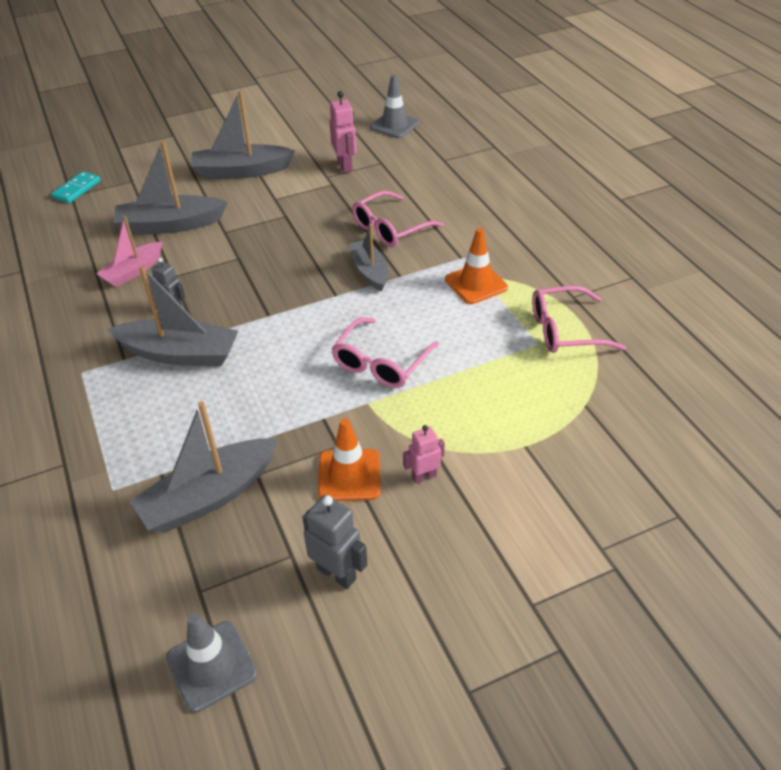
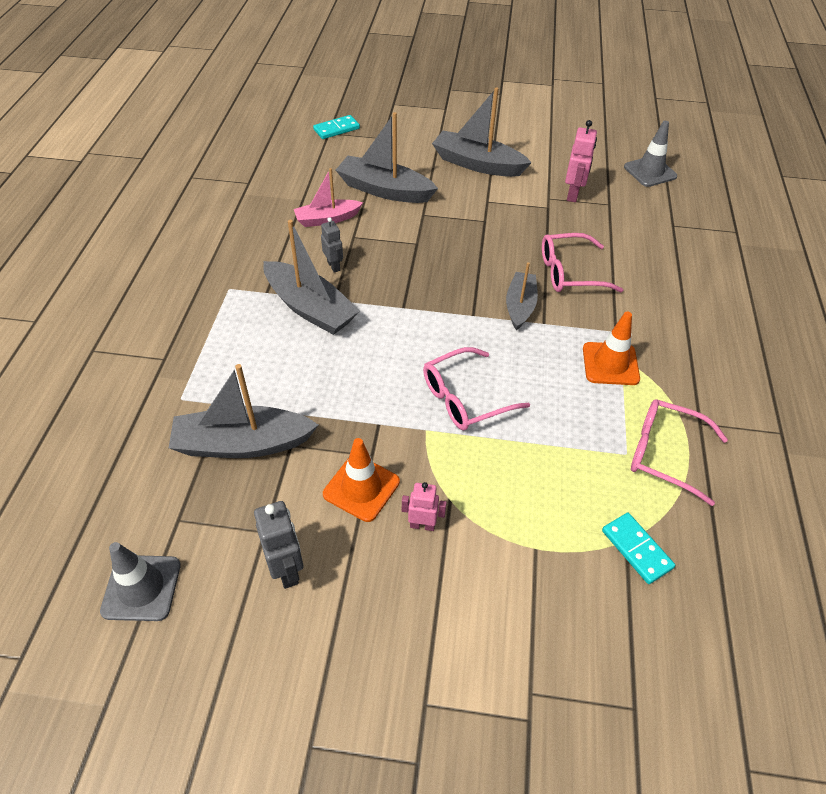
camera: 30 degrees right, 5 degrees up
(597, 407) = (636, 549): none -> turquoise domino

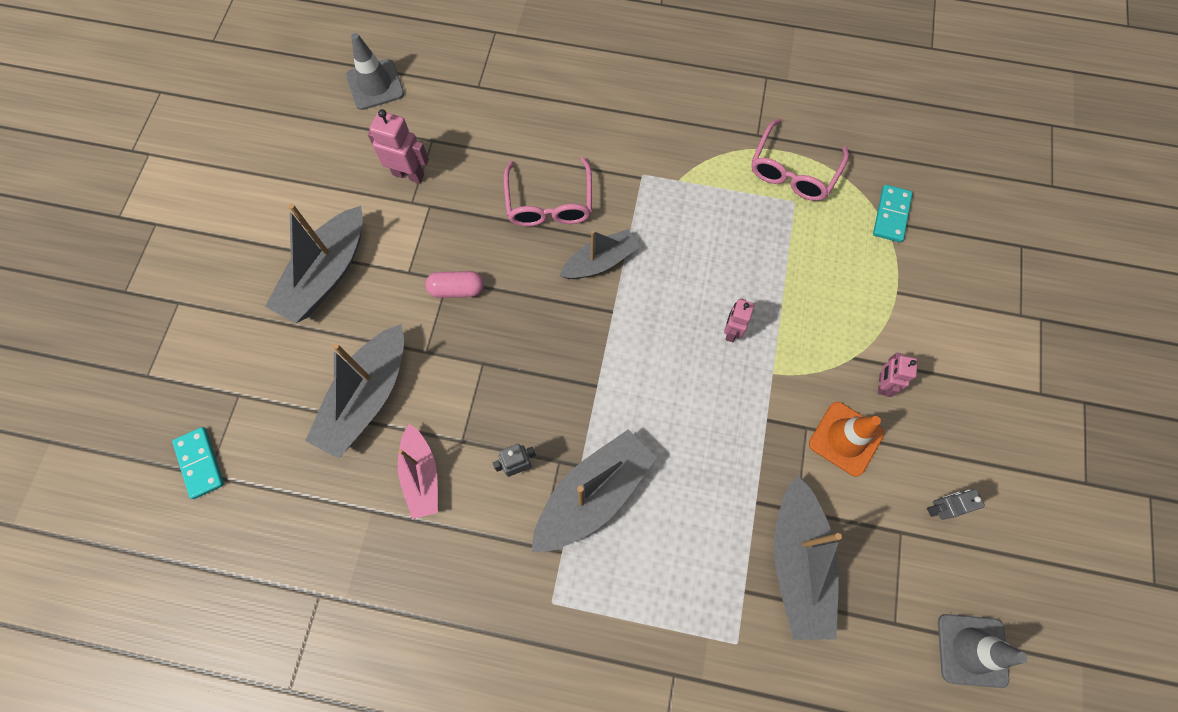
camera: 85 degrees left, 20 degrees up
(287, 569) = (938, 508): grey robot -> grey robot, size x0.66
(465, 398) = (731, 331): pink glasses -> pink robot
(477, 226) = (457, 289): none -> pink capsule
(520, 306) = (600, 261): grey boat -> grey boat turned 135 degrees clockwise
(610, 364) = (686, 191): orange traffic cone -> none
(636, 549) = (891, 215): turquoise domino -> turquoise domino turned 45 degrees counterclockwise

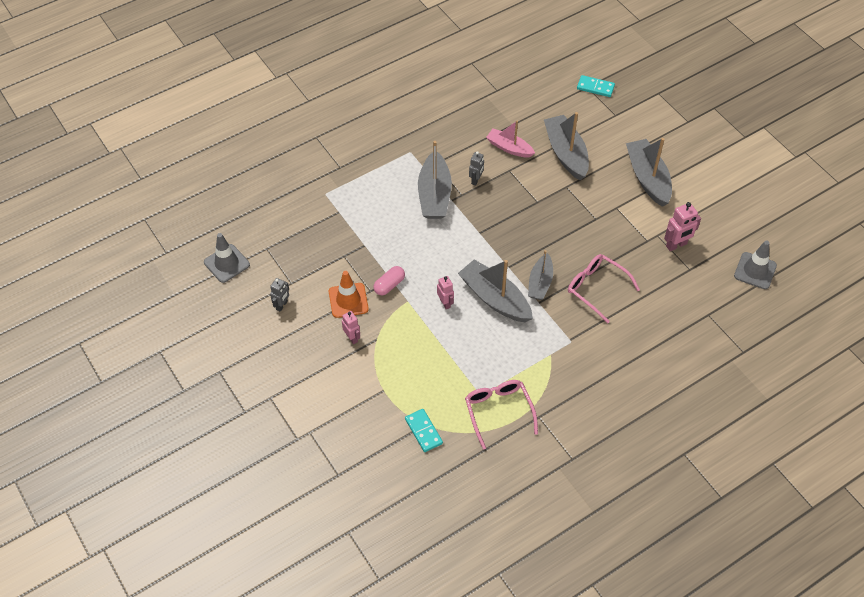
camera: 135 degrees right, 15 degrees down
(457, 289) = (586, 218): pink capsule -> pink capsule (389, 285)
(798, 563) = (325, 237): grey boat -> grey boat (494, 298)

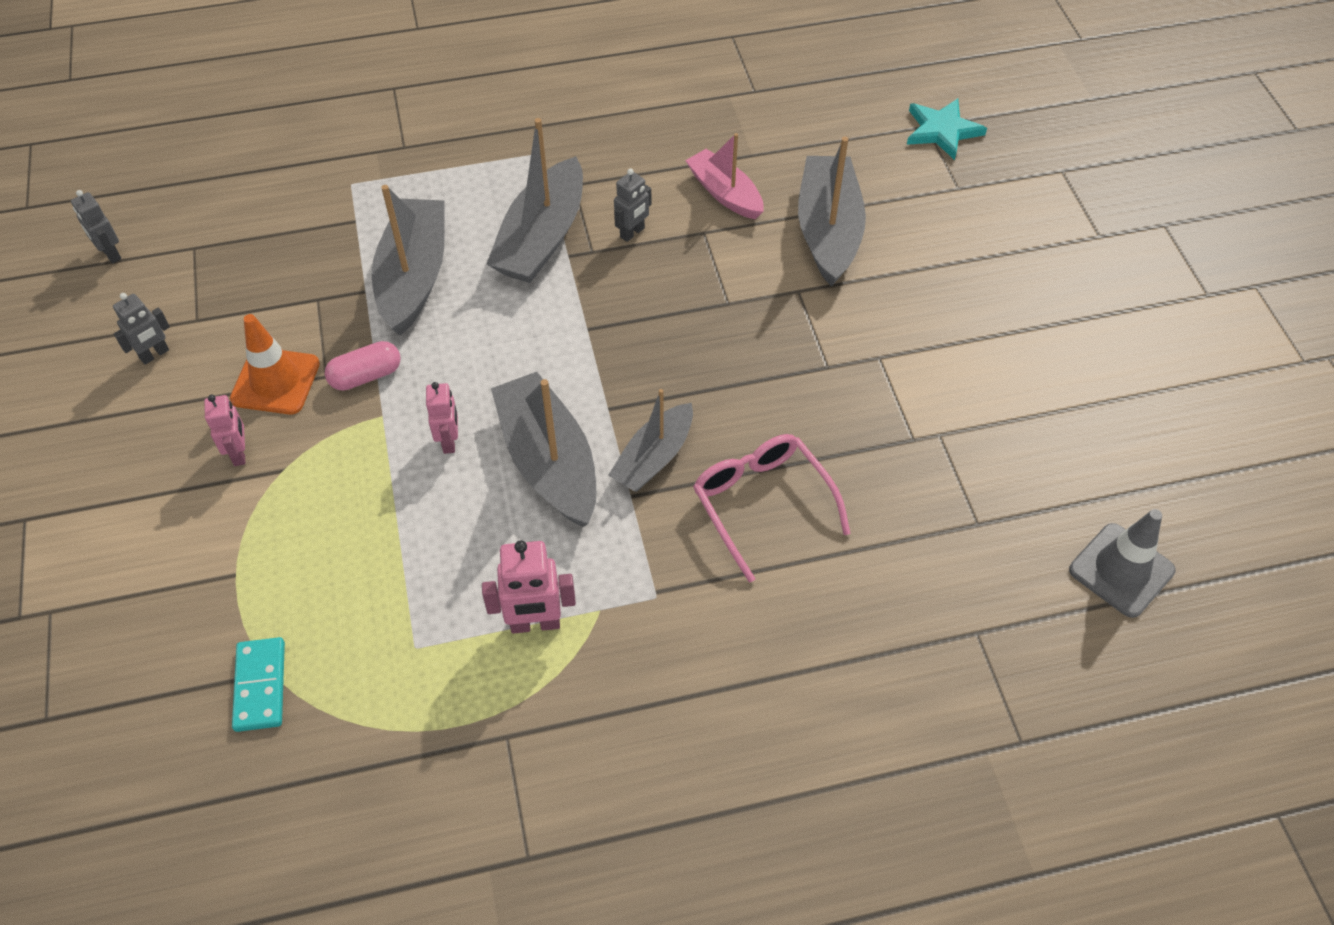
camera: 20 degrees right, 0 degrees up
(226, 263) = (111, 254): grey traffic cone -> grey robot
(498, 412) = (430, 697): pink glasses -> none
(595, 87) = (942, 131): turquoise domino -> turquoise star
(647, 178) = (969, 319): grey boat -> grey boat (414, 276)
(676, 245) = (970, 466): pink robot -> pink robot (535, 624)

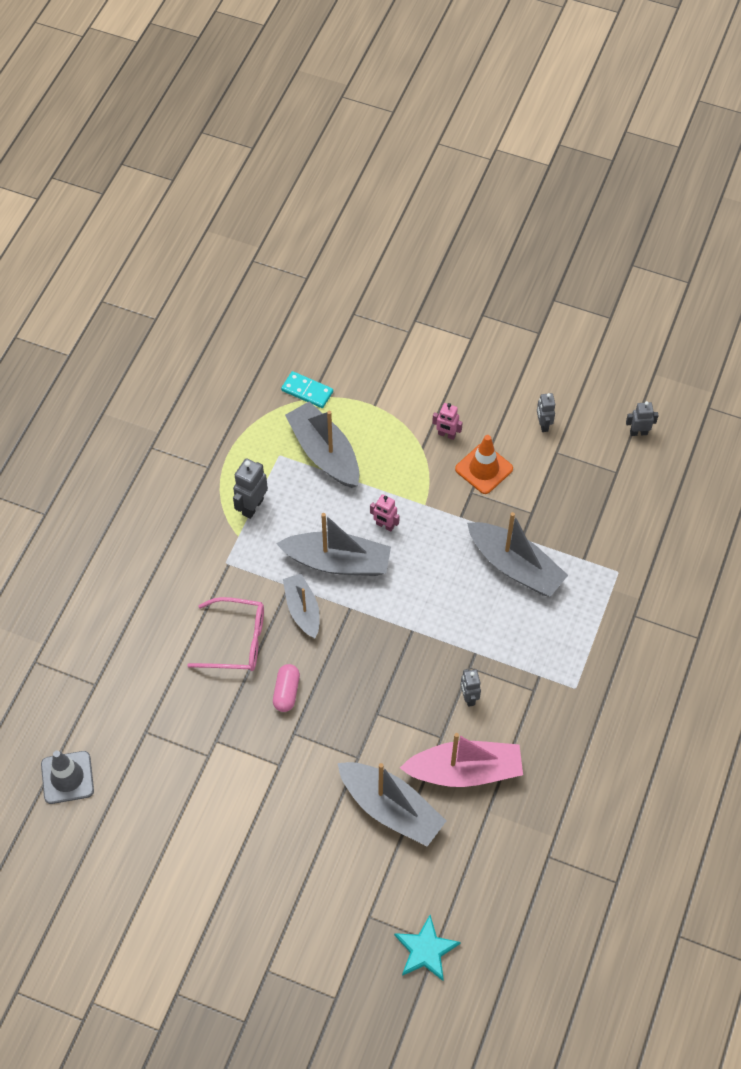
camera: 125 degrees right, 5 degrees up
(366, 376) = (457, 510): pink capsule -> pink capsule (286, 692)
(535, 624) = (252, 506): pink robot -> grey robot
(542, 238) = (499, 647): grey boat -> grey boat (324, 453)
(725, 193) = (465, 771): pink boat -> pink boat, size x1.58

